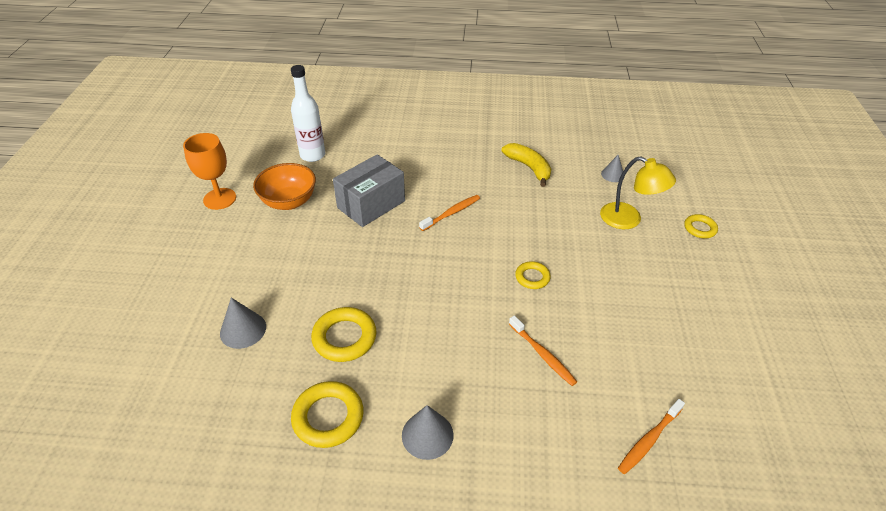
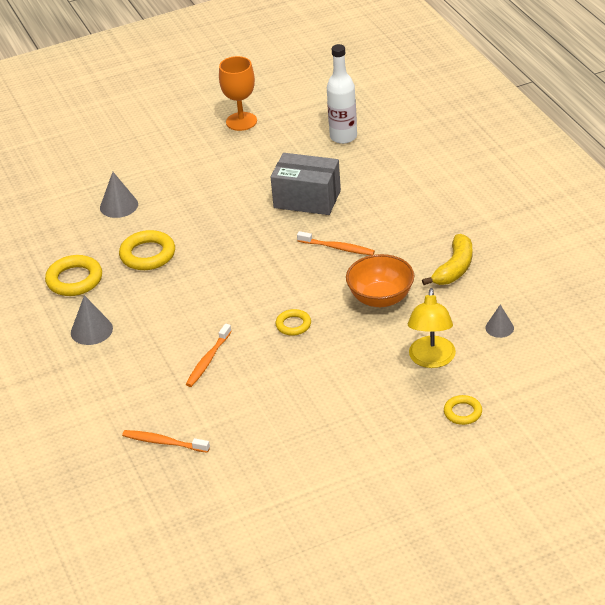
camera: 65 degrees right, 5 degrees down
(289, 202) = (270, 156): orange bowl -> orange bowl (381, 298)

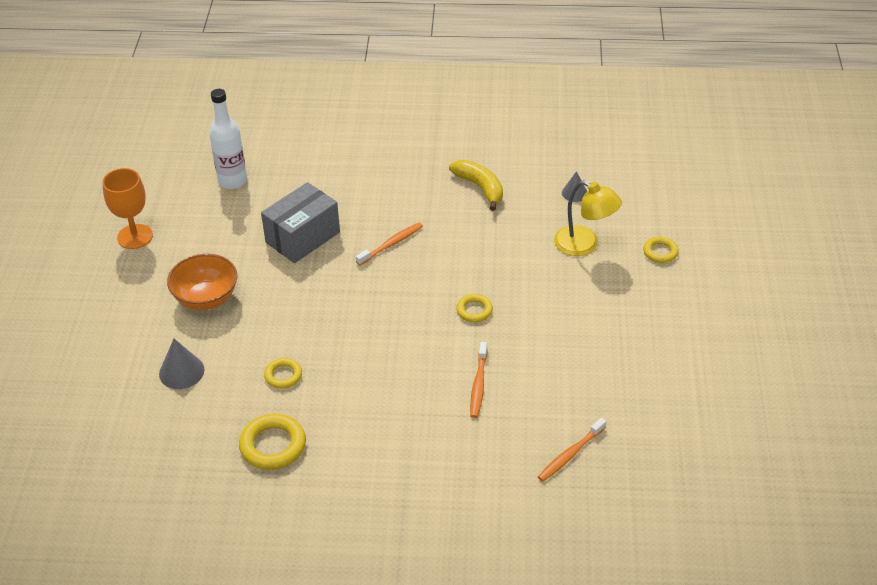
camera: 65 degrees left, 5 degrees up
(91, 330) = (366, 457): grey cone -> none
(147, 254) = (283, 375): yellow ring -> yellow ring, size x0.60
(208, 360) = (478, 384): orange toothbrush -> orange toothbrush turned 45 degrees clockwise
(381, 298) = (483, 244): orange bowl -> orange bowl (206, 299)

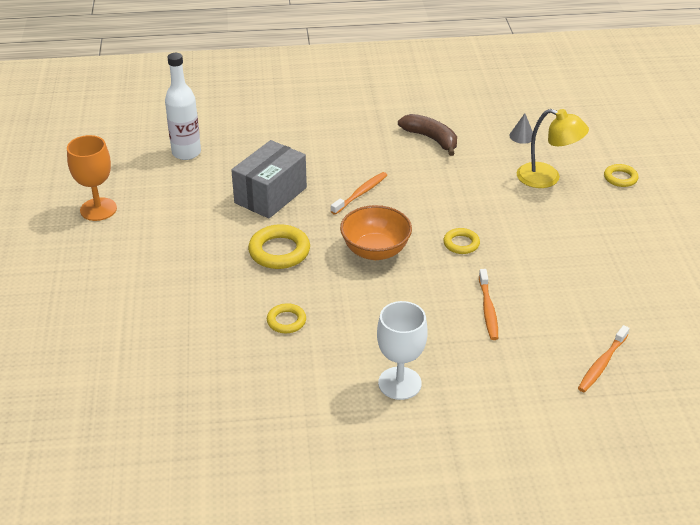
camera: 10 degrees left, 5 degrees down
(181, 371) = (178, 328): grey cone -> none
(206, 299) = (187, 258): orange bowl -> orange bowl (375, 251)
(273, 445) = (294, 389): yellow ring -> yellow ring (279, 251)
(371, 451) = (399, 383): none -> white goblet
(480, 187) = (431, 139): yellow banana -> brown banana

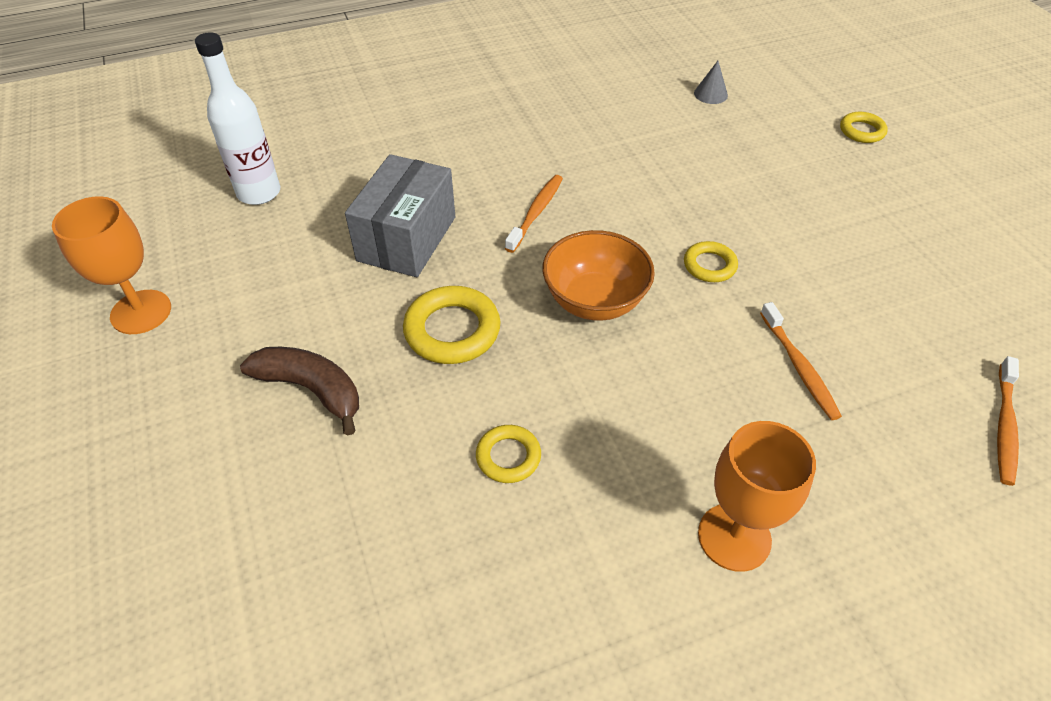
camera: 15 degrees left, 10 degrees up
(399, 383) = (734, 537): white goblet -> orange goblet
(431, 139) = (597, 116): brown banana -> brown banana (311, 389)
(547, 178) = (772, 146): yellow lamp -> none

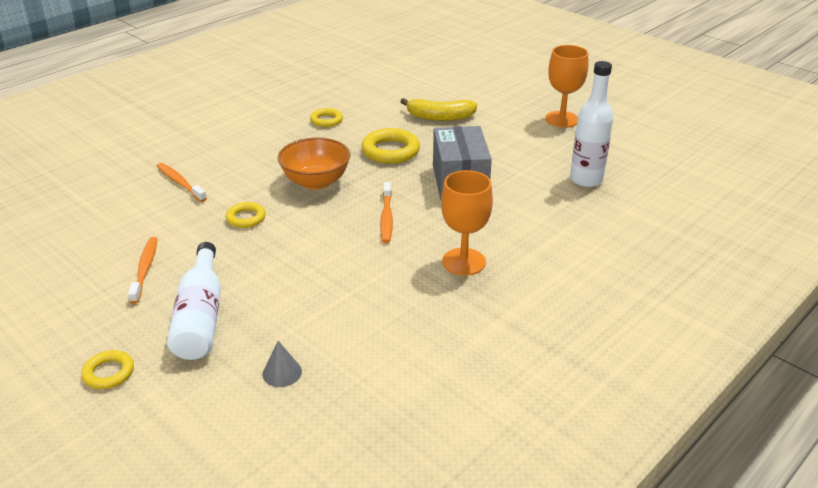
camera: 155 degrees right, 15 degrees down
(311, 389) = (440, 117): brown banana -> yellow banana
(734, 537) = (211, 123): orange goblet -> orange goblet (463, 262)
(777, 157) = (200, 316): none -> white bottle
(1004, 426) = (59, 186): orange toothbrush -> orange toothbrush (145, 269)

